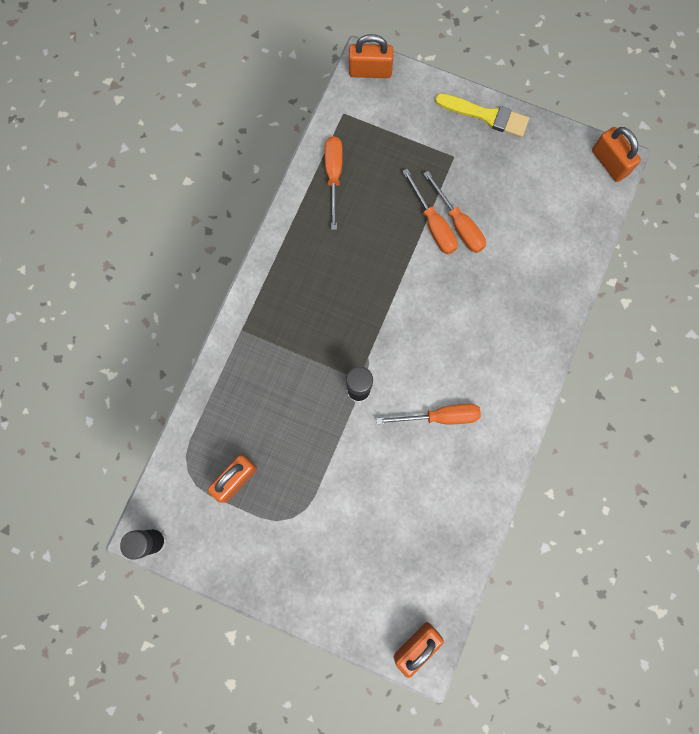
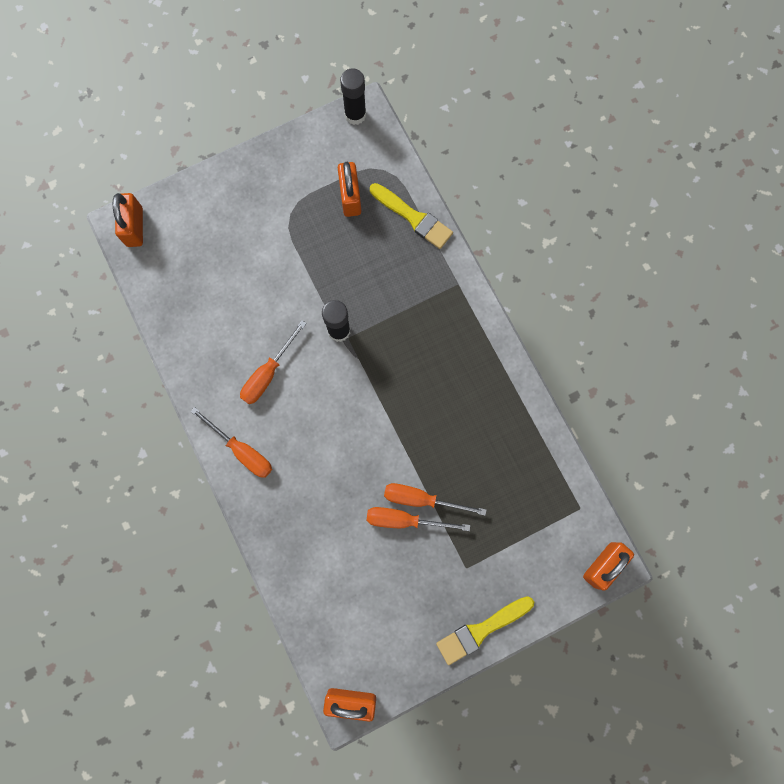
camera: 130 degrees right, 0 degrees up
(212, 411) = (413, 217): none -> yellow brush
(334, 176) = (529, 454): orange screwdriver -> orange screwdriver (242, 450)

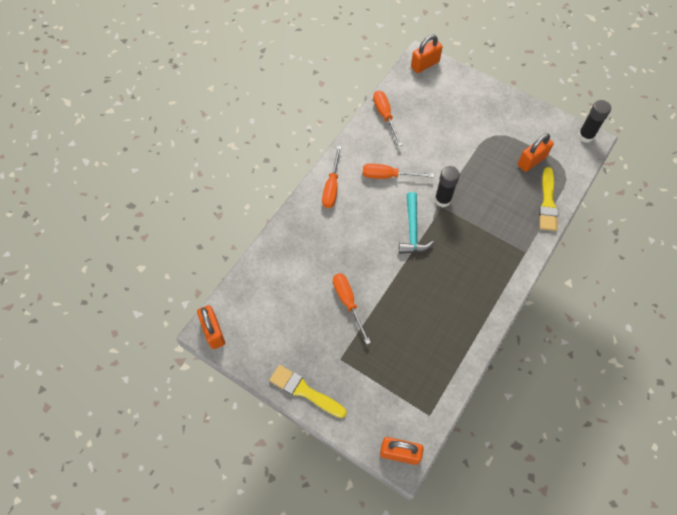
camera: 60 degrees right, 15 degrees down
(357, 390) = (412, 230): none -> turquoise hammer
(421, 499) = (368, 306): orange screwdriver -> orange screwdriver (385, 116)

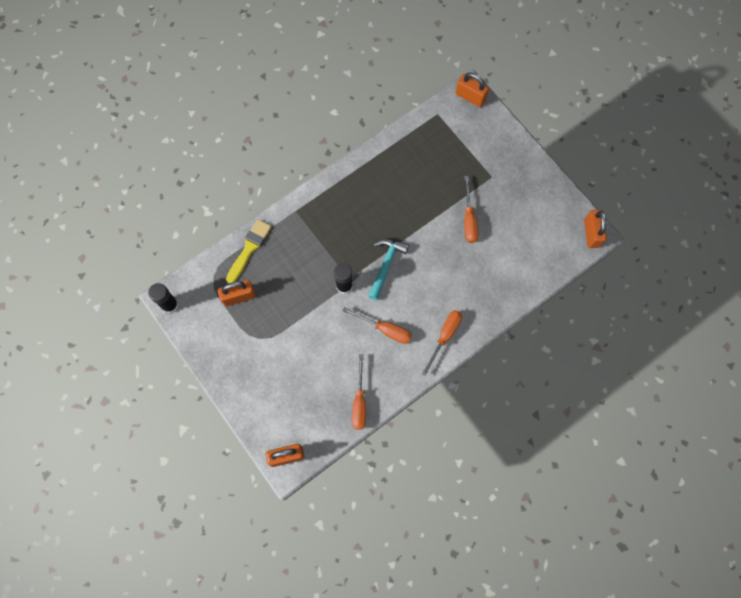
camera: 160 degrees left, 10 degrees up
(304, 391) = (528, 162): yellow brush -> none

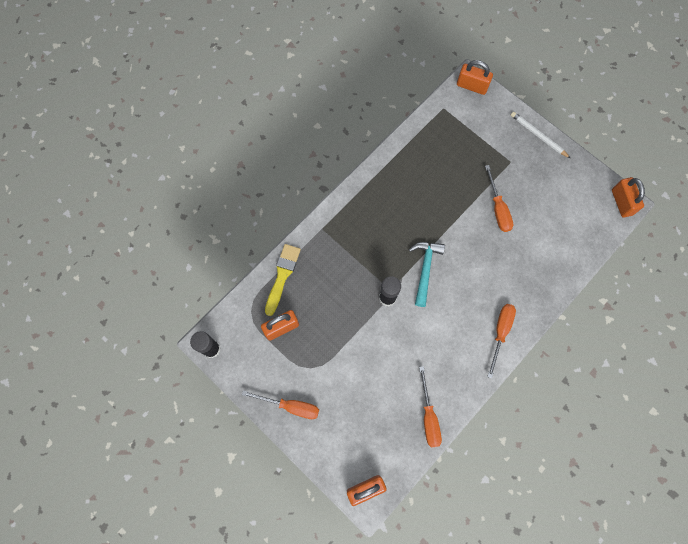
camera: 10 degrees left, 0 degrees up
(385, 329) = (438, 336): orange screwdriver -> orange screwdriver (290, 406)
(525, 155) = (538, 135): none -> white pencil

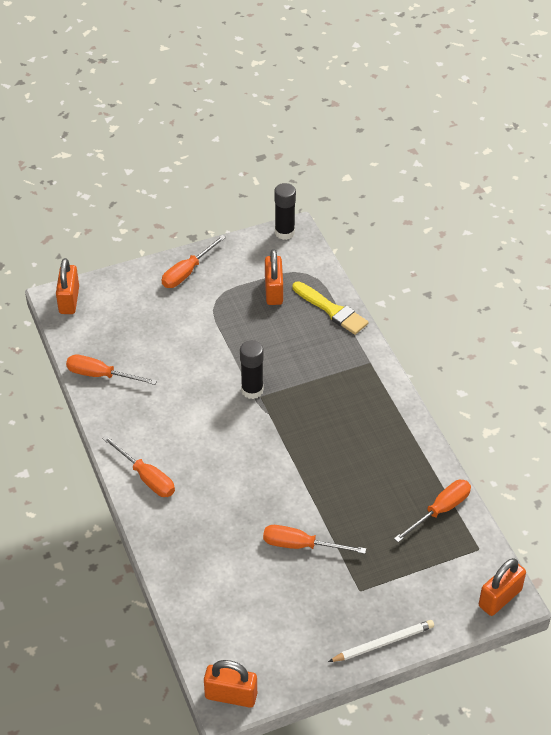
camera: 115 degrees right, 25 degrees down
(425, 269) = (265, 437): turquoise hammer -> none
(426, 139) = (440, 510): none -> orange screwdriver

